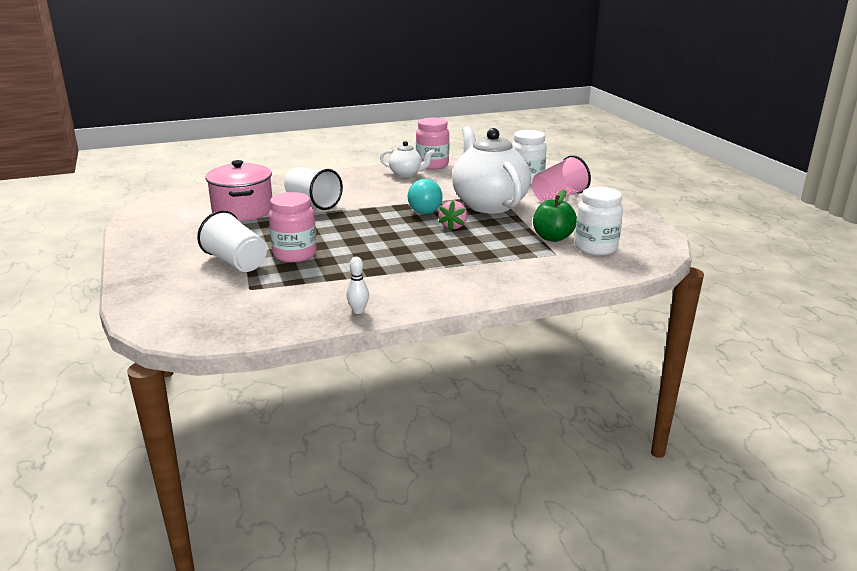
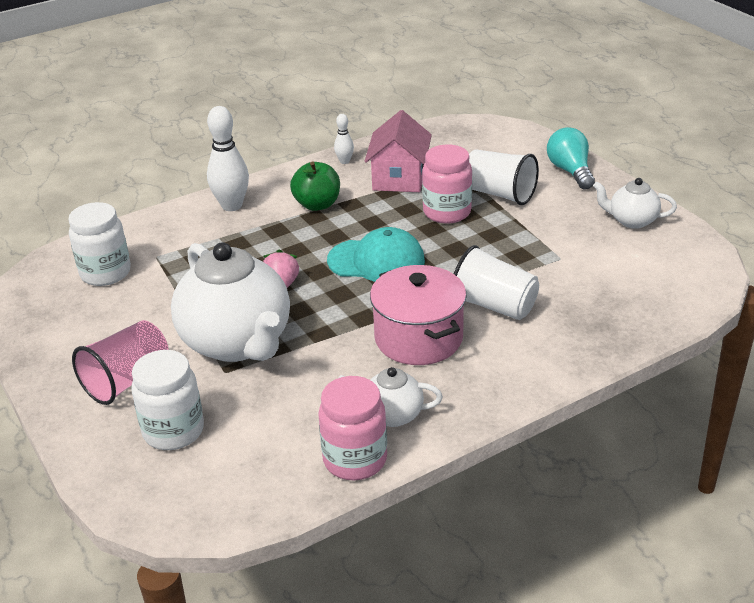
camera: 170 degrees right, 10 degrees up
(158, 232) = (631, 221): none -> white teapot
(243, 211) = (574, 273): pink pot -> pink pot (418, 338)
(313, 287) = (399, 178): none -> pink house
(375, 231) = (376, 261): none -> turquoise cap
(424, 209) = (329, 316): turquoise light bulb -> turquoise light bulb (570, 171)
(488, 283) = (232, 206): none -> white bowling pin
(552, 238) = (154, 283): green apple -> green apple (317, 204)

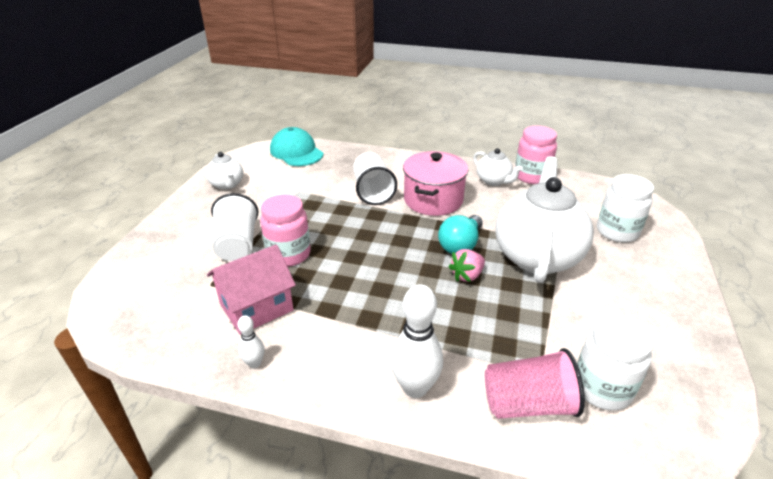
camera: 135 degrees left, 0 degrees up
(127, 380) = (631, 275): pink cup -> pink cup (528, 404)
(317, 204) = (350, 329): green apple -> none
(376, 261) = (386, 252): turquoise cap -> turquoise cap (296, 152)
(570, 171) = (172, 229): turquoise light bulb -> turquoise light bulb (460, 245)

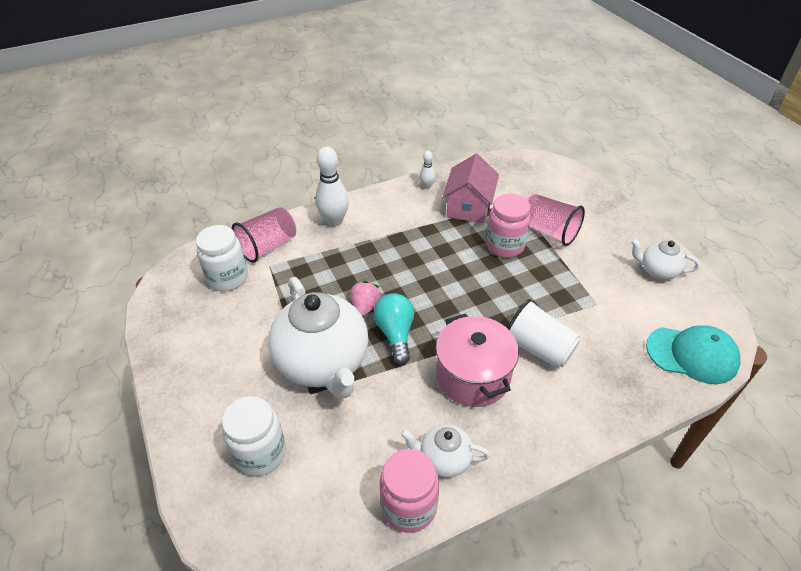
camera: 140 degrees right, 10 degrees up
(237, 244) = (548, 231): white cup -> pink cup

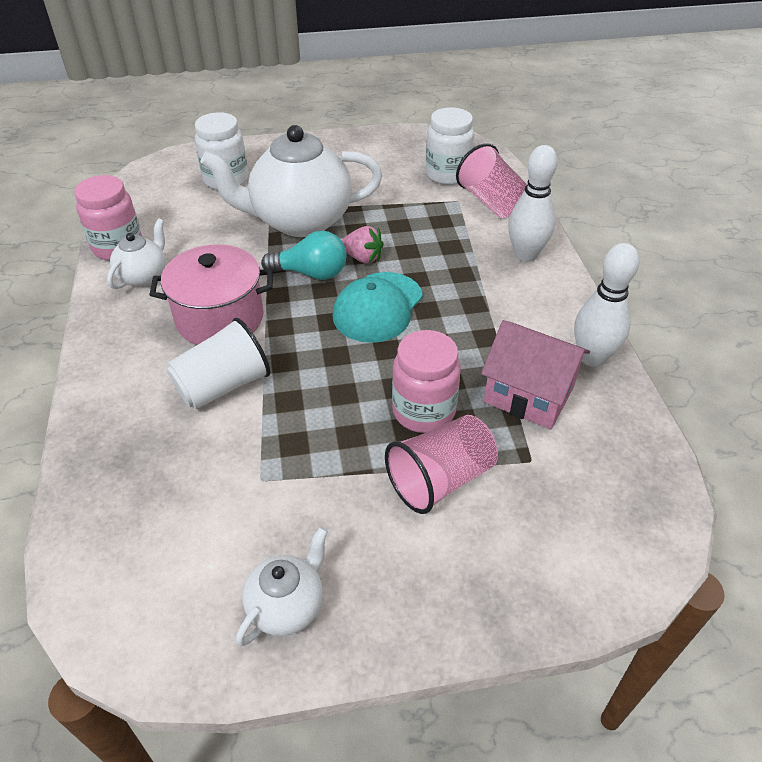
camera: 105 degrees right, 0 degrees up
(427, 186) = (592, 357): white bowling pin -> white bowling pin, size x1.96
(692, 355) = (108, 559): turquoise cap -> turquoise cap (378, 307)

